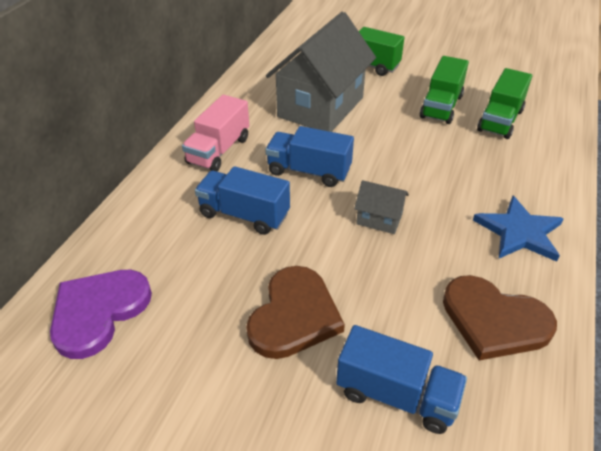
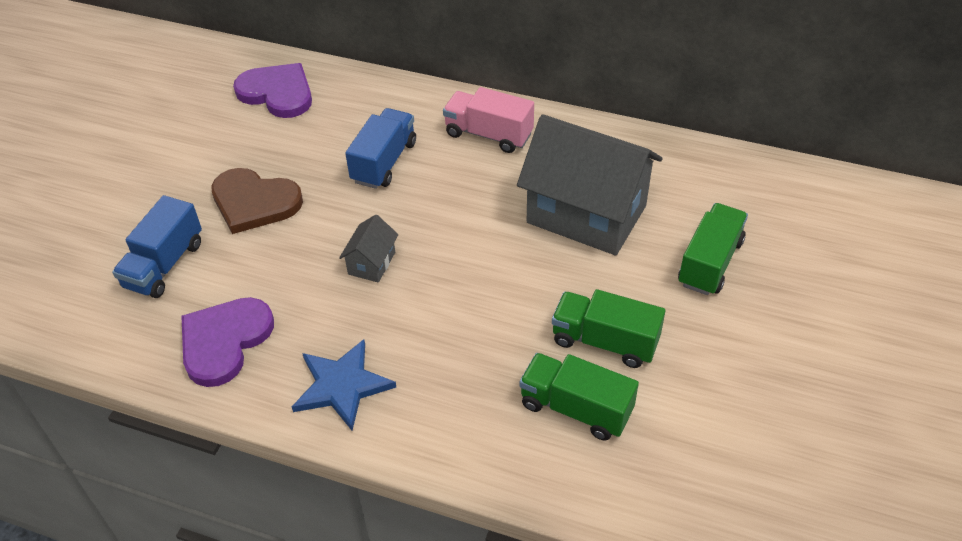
camera: 90 degrees right, 5 degrees up
(309, 171) = (453, 206): blue truck -> none
(494, 320) = (224, 341): brown heart -> purple heart

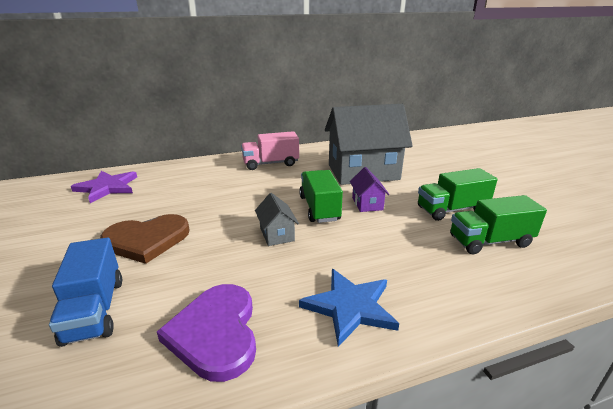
camera: 40 degrees left, 20 degrees down
(277, 93) = (107, 187): purple heart -> purple star
(384, 162) = (223, 191): blue truck -> none
(517, 273) = (367, 203): none -> purple house
(710, 263) = (440, 167): green truck -> green truck (319, 208)

